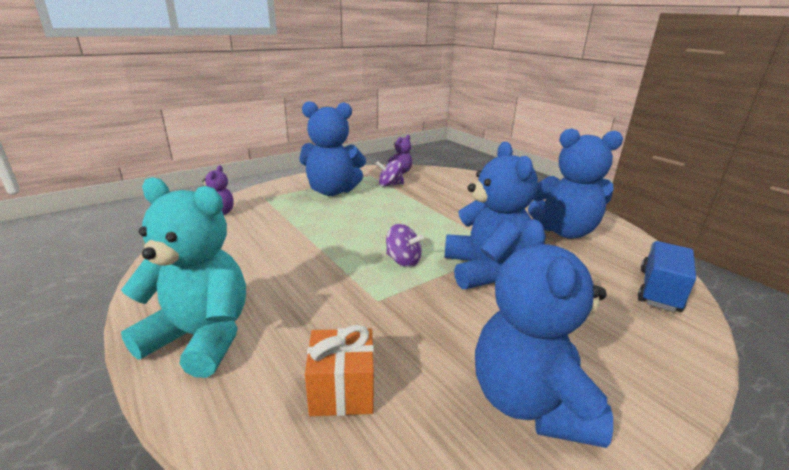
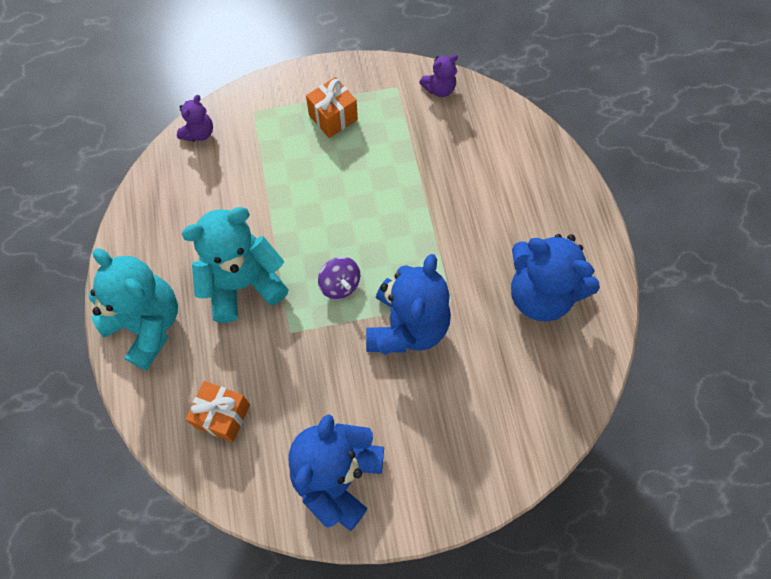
camera: 25 degrees right, 40 degrees up
(306, 281) = (243, 283): none -> turquoise teddy bear
(332, 191) = (333, 117): blue teddy bear -> orange gift
(390, 185) = (408, 122): purple spinning top -> none
(659, 290) = (546, 417): blue truck -> none

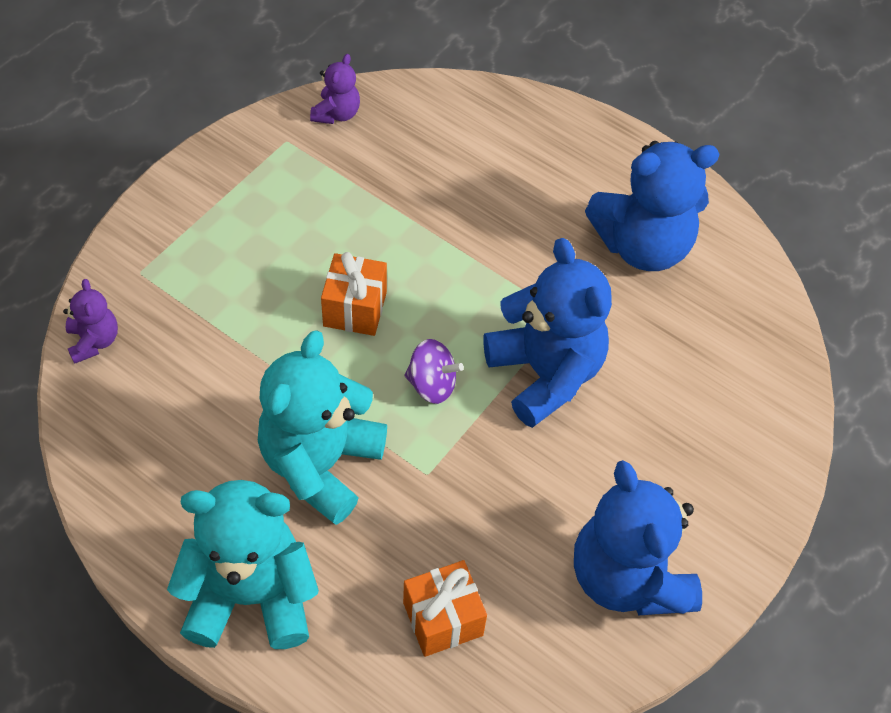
camera: 45 degrees left, 10 degrees down
(333, 117) = (245, 218): orange gift -> orange gift (355, 309)

